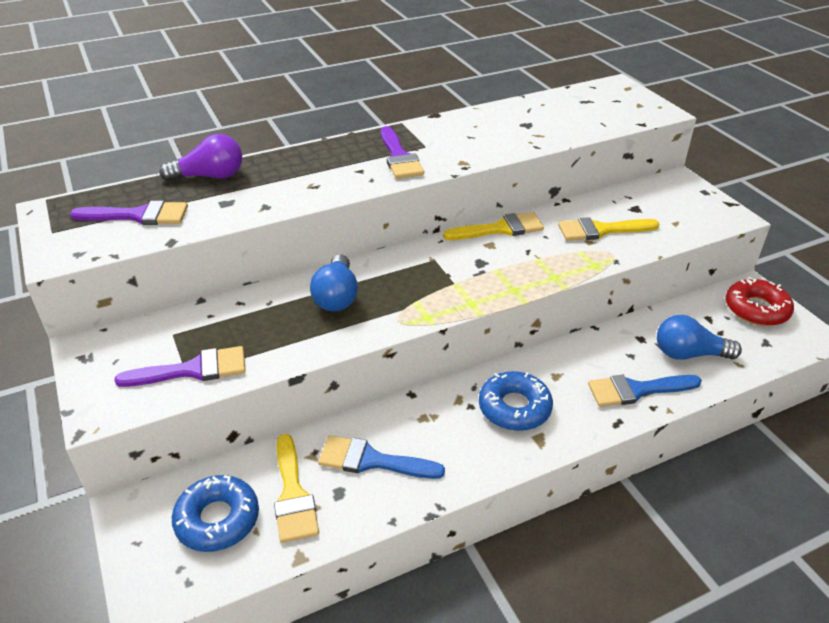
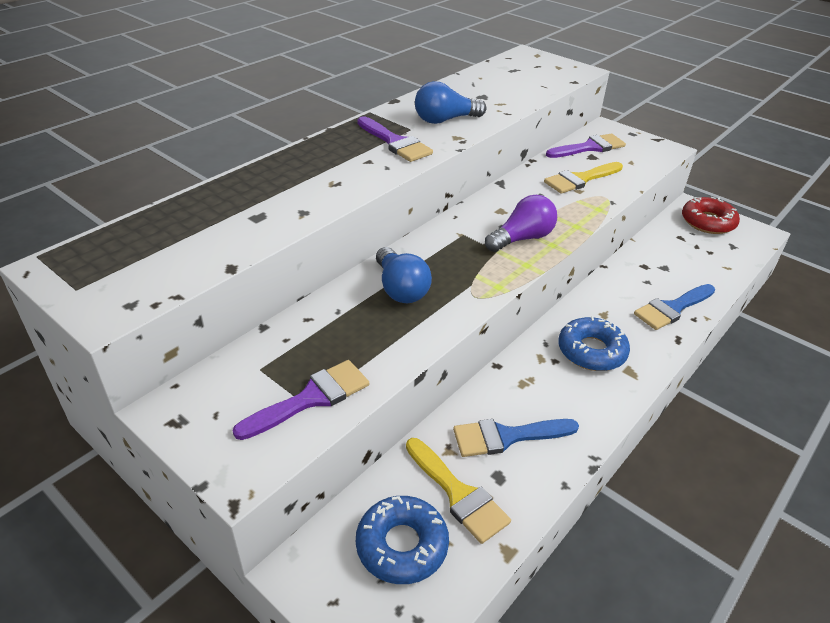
camera: 25 degrees left, 0 degrees up
(139, 215) = (170, 249): purple brush -> purple brush (589, 147)
(210, 176) = (217, 195): purple light bulb -> purple light bulb (522, 238)
(500, 229) = (498, 195): yellow brush -> none
(689, 354) = (688, 269): blue light bulb -> blue light bulb (445, 120)

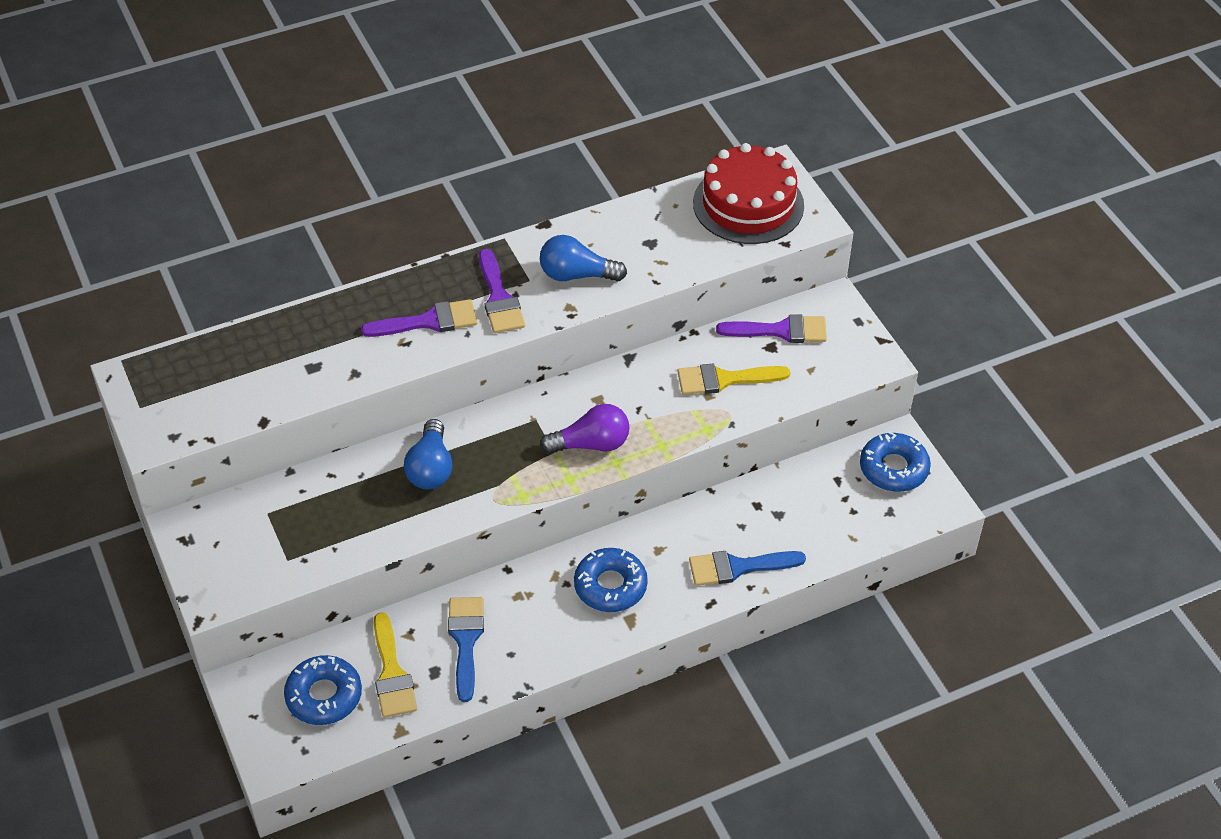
camera: 25 degrees right, 10 degrees up
(311, 398) = (293, 554): purple brush -> purple brush (429, 321)
(506, 437) = (466, 640): blue brush -> blue brush turned 75 degrees clockwise
(529, 69) = (748, 204): none -> red cake
(707, 222) = (893, 468): red donut -> blue donut

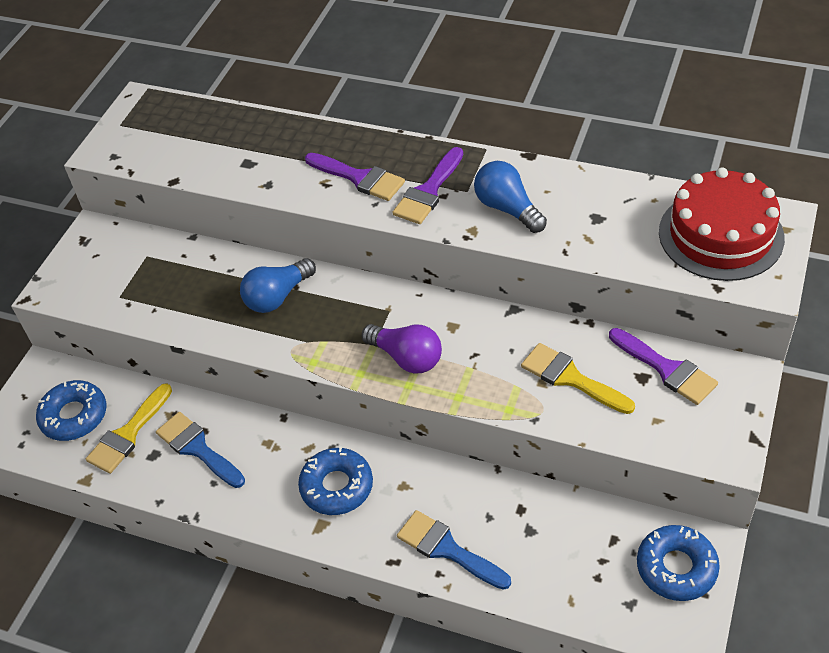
camera: 50 degrees right, 0 degrees up
(466, 640) = (197, 448): blue brush -> blue brush turned 90 degrees counterclockwise

